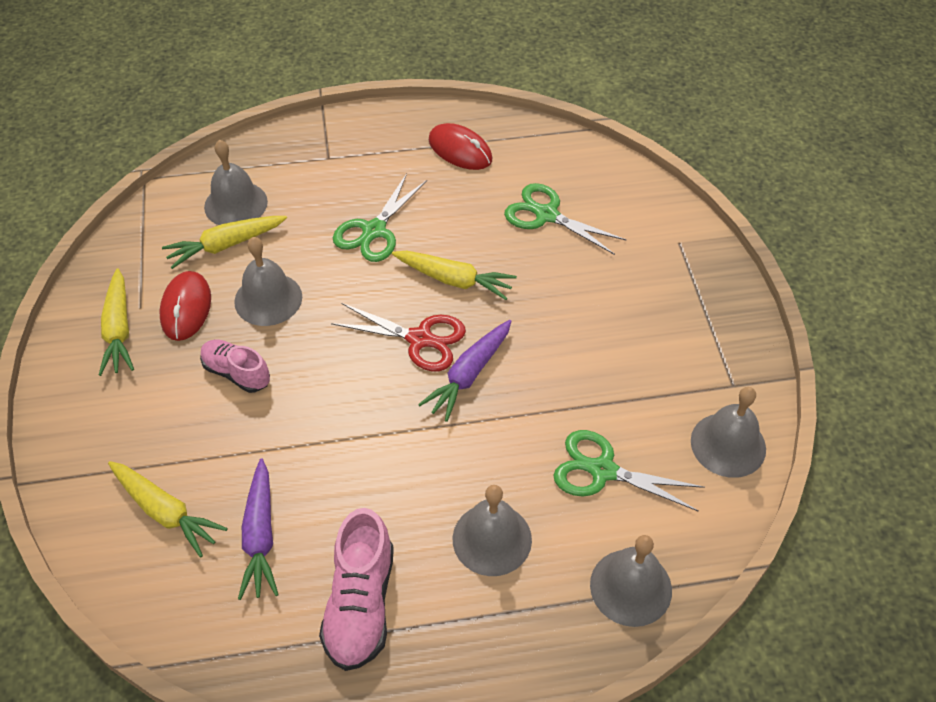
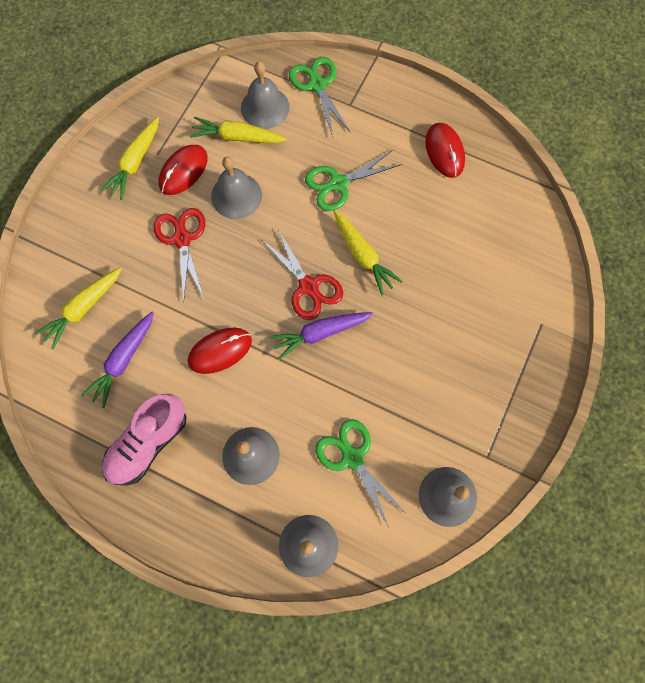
camera: 35 degrees right, 20 degrees up
(165, 511) = (83, 308): yellow carrot -> yellow carrot turned 60 degrees clockwise
(236, 373) = (182, 239): pink shoe -> red scissors
(370, 457) = (220, 351): none -> red mouse
(546, 215) = (464, 243): green scissors -> green scissors (317, 85)

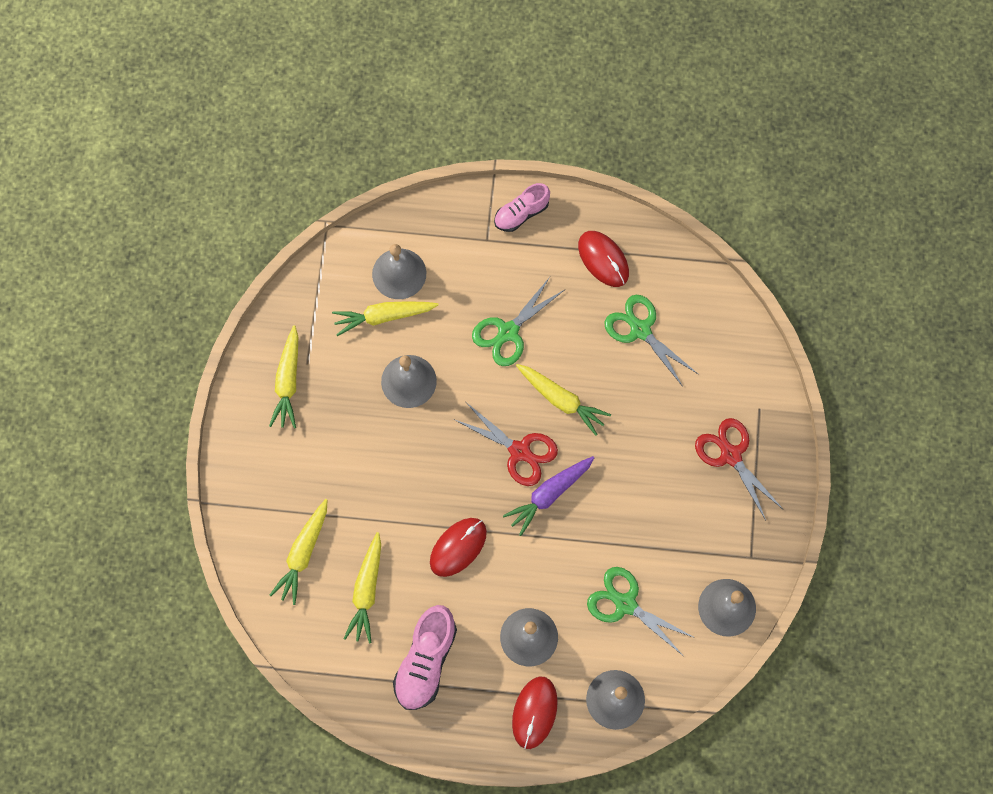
camera: 20 degrees left, 0 degrees up
(123, 360) = (366, 591): purple carrot -> yellow carrot
(182, 239) = (372, 446): red scissors -> red scissors (730, 455)
(183, 171) = (343, 373): red mouse -> red mouse (534, 712)
(317, 85) = (444, 229): green scissors -> green scissors (640, 330)
(387, 93) = (521, 213): none -> pink shoe

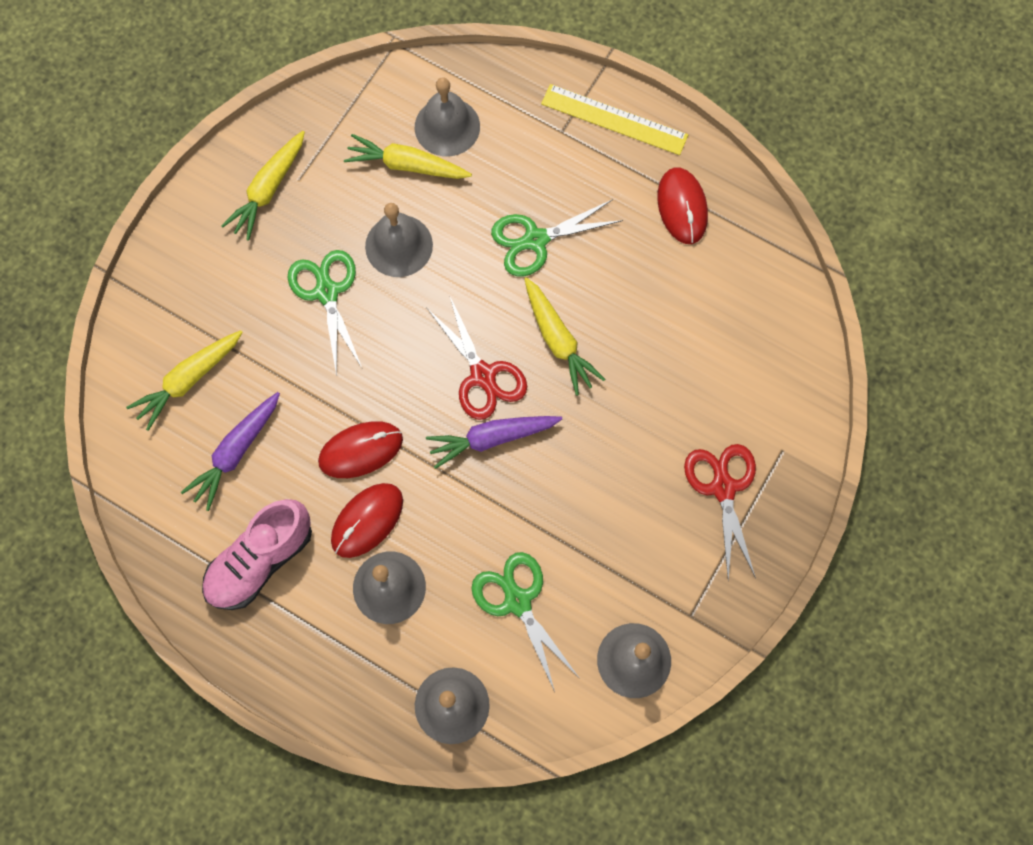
camera: 25 degrees right, 0 degrees up
(366, 591) = (236, 452): yellow carrot -> purple carrot
(521, 213) = (614, 119): pink shoe -> yellow ruler
(534, 712) = (352, 676): red mouse -> red mouse (367, 521)
(640, 330) = (686, 302): green scissors -> green scissors (327, 292)

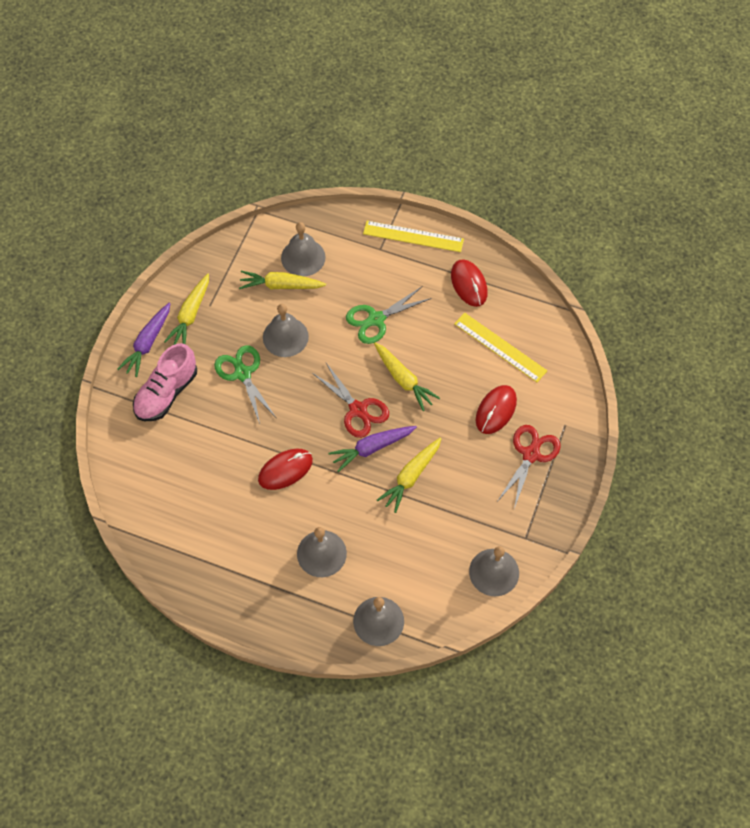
camera: 10 degrees left, 10 degrees down
(189, 380) = (160, 444): yellow carrot -> yellow carrot (411, 477)
(236, 452) = (201, 484): purple carrot -> purple carrot (147, 343)
(260, 560) = (231, 551): pink shoe -> pink shoe (166, 393)
(367, 521) = (298, 514): red mouse -> red mouse (496, 410)
(517, 601) = (409, 548): green scissors -> none
(709, 313) = (500, 347): none -> yellow ruler
(723, 487) = (531, 454): red scissors -> red scissors turned 45 degrees clockwise

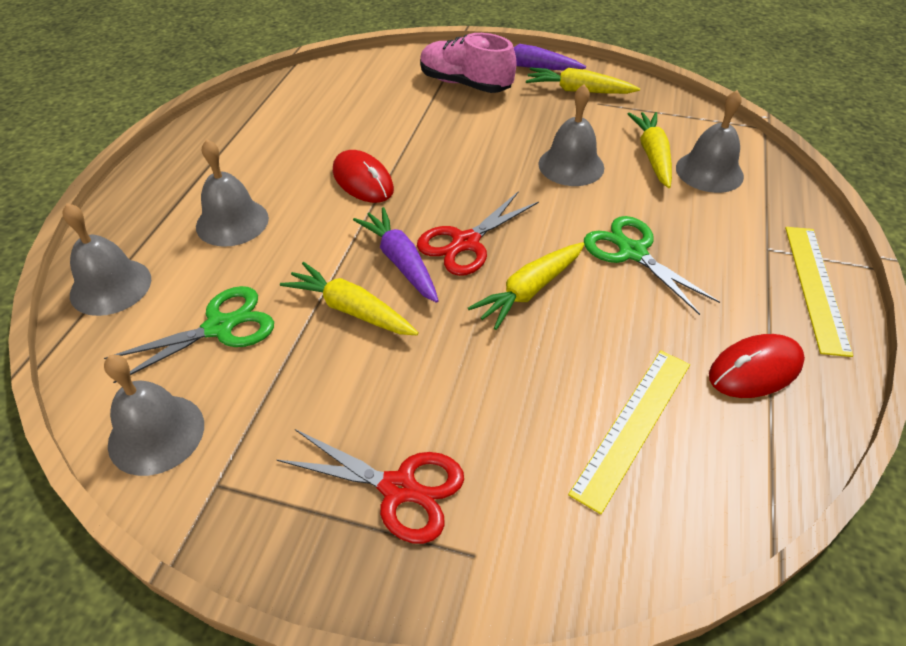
camera: 85 degrees right, 15 degrees down
(243, 373) = (504, 135): green scissors -> green scissors (220, 327)
(496, 410) = (490, 424): red mouse -> none

